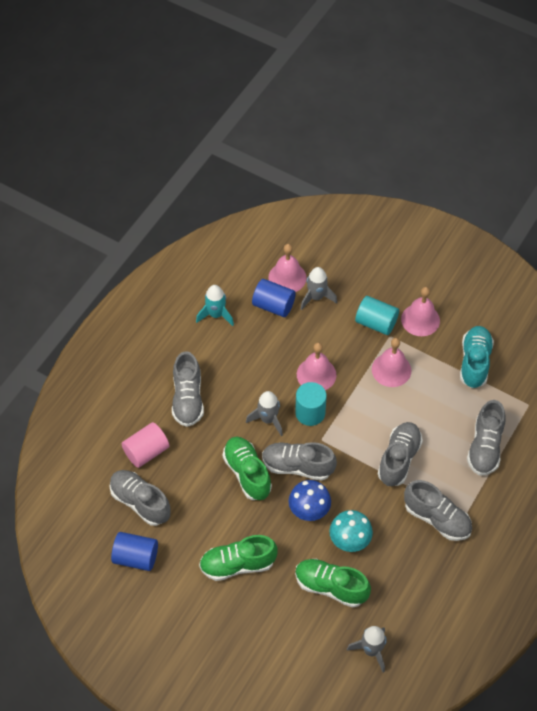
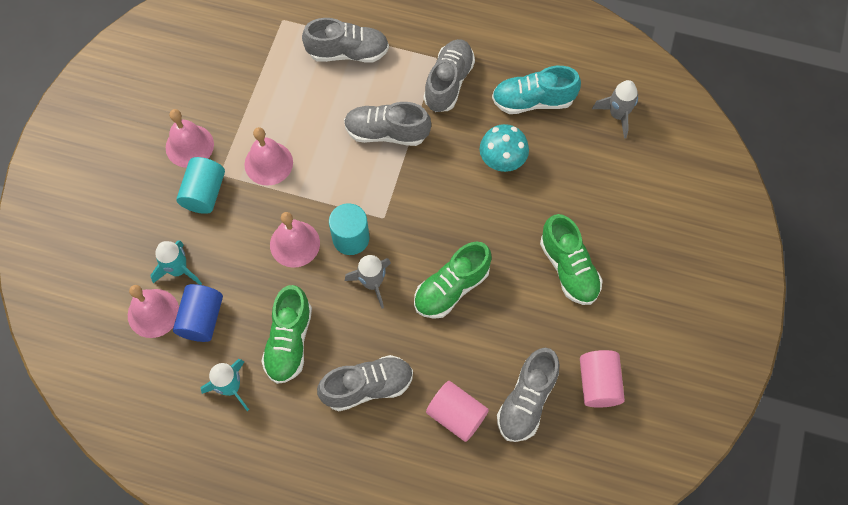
camera: 105 degrees left, 10 degrees up
(136, 557) = (598, 383): blue cylinder -> pink cylinder
(297, 466) = (426, 235): grey shoe -> none
(309, 511) = (479, 210): blue mushroom -> none
(316, 297) = (178, 270): grey rocket -> turquoise rocket
(331, 587) = (562, 168): green shoe -> green shoe (289, 341)
(474, 362) = (238, 79): turquoise shoe -> turquoise shoe (533, 101)

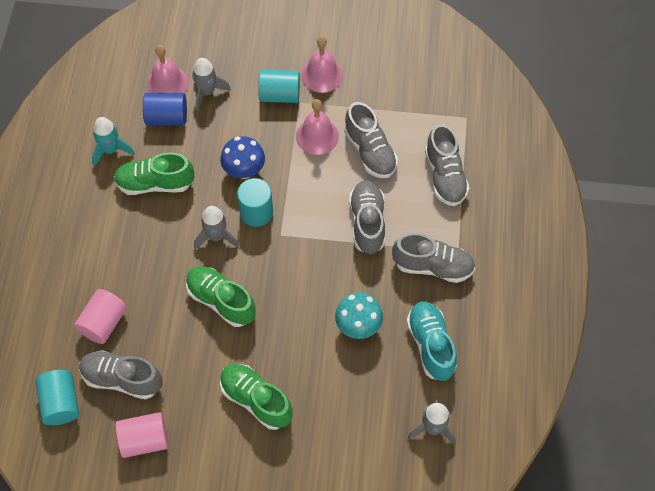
camera: 80 degrees right, 5 degrees down
(178, 270) = (207, 92): turquoise rocket -> grey rocket
(294, 244) = (244, 170): pink bell -> blue mushroom
(367, 387) = (122, 249): grey shoe -> grey shoe (370, 151)
(545, 469) = (61, 403): none -> turquoise cylinder
(569, 268) = (256, 400): green shoe -> green shoe turned 75 degrees clockwise

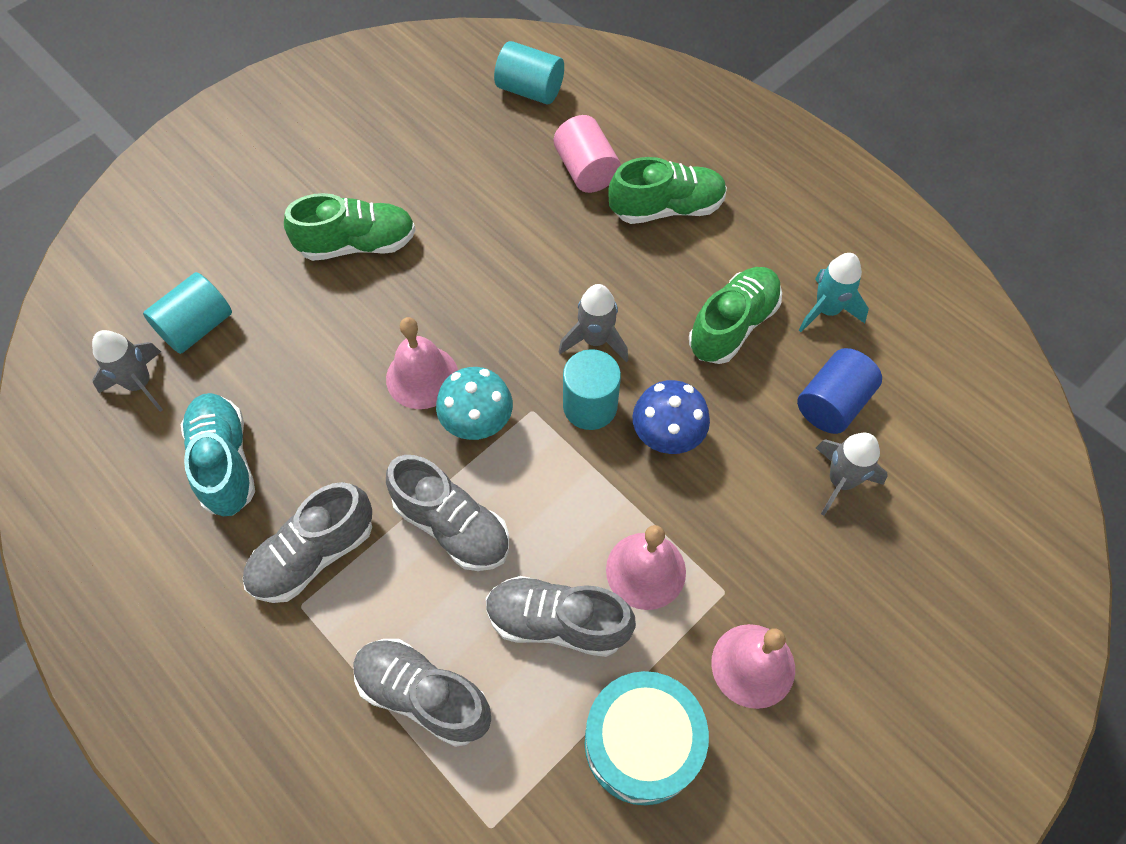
camera: 130 degrees right, 0 degrees up
(122, 379) = (504, 149): grey shoe -> none
(145, 440) = (420, 130): pink cylinder -> none
(167, 83) = (895, 442): pink bell -> pink bell (422, 377)
(221, 301) = (505, 289): green shoe -> green shoe (666, 208)
(279, 95) = (761, 574): turquoise cylinder -> turquoise cylinder (197, 327)
(358, 326) = (331, 403): turquoise mushroom -> turquoise mushroom (477, 423)
(388, 91) = (642, 743): none -> turquoise drum
(430, 345) = (225, 462): turquoise shoe -> turquoise shoe turned 135 degrees counterclockwise

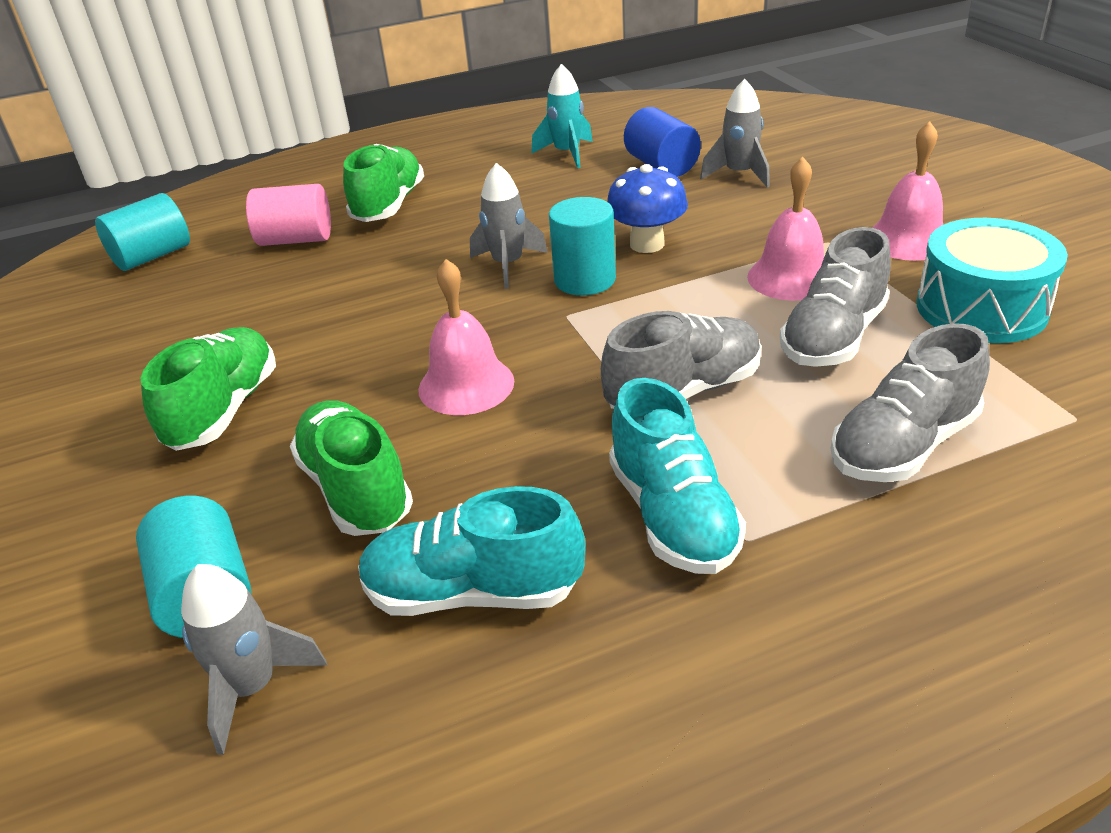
camera: 65 degrees left, 25 degrees down
(313, 554) = (673, 515): grey shoe -> turquoise shoe
(477, 423) = (558, 353): turquoise mushroom -> none
(732, 325) = (549, 195): green shoe -> green shoe (356, 490)

